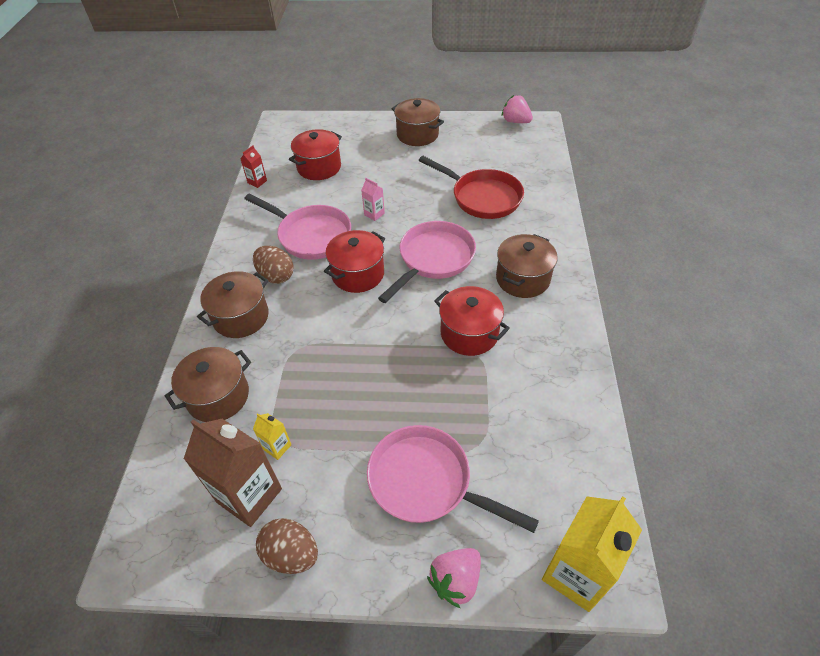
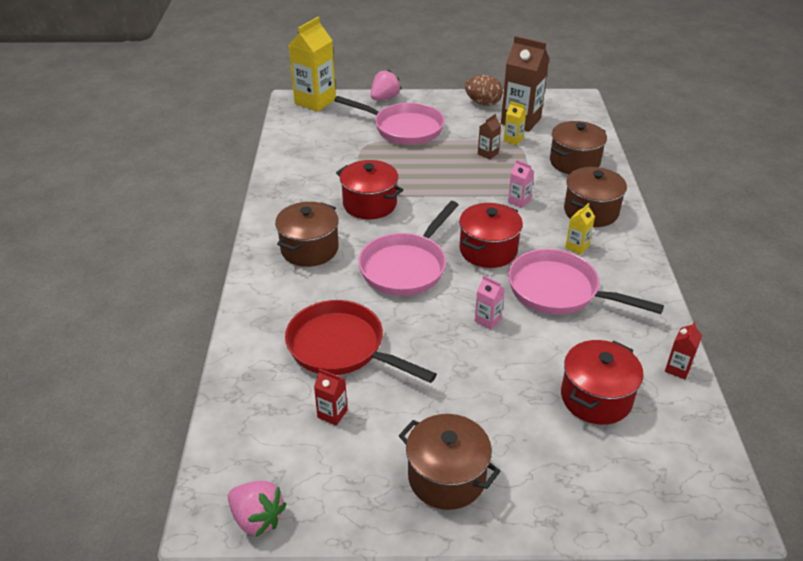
camera: 175 degrees right, 10 degrees down
(276, 276) = (577, 247): brown egg -> yellow carton
(309, 333) = (519, 201): none -> pink carton
(320, 417) = (488, 154): none -> brown carton
(483, 161) = (332, 414): none -> red carton

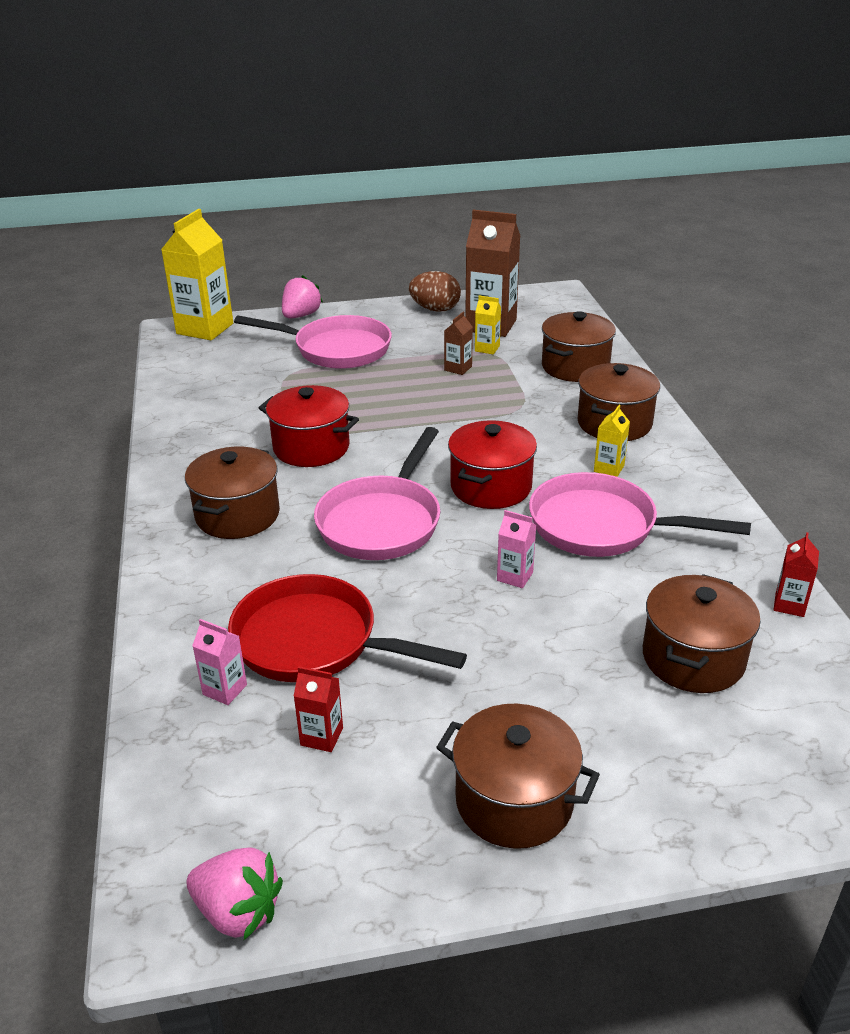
camera: 10 degrees left, 5 degrees down
(519, 201) = (515, 421): pink carton -> pink carton (225, 689)
(596, 398) = (693, 658): red pot -> brown pot

